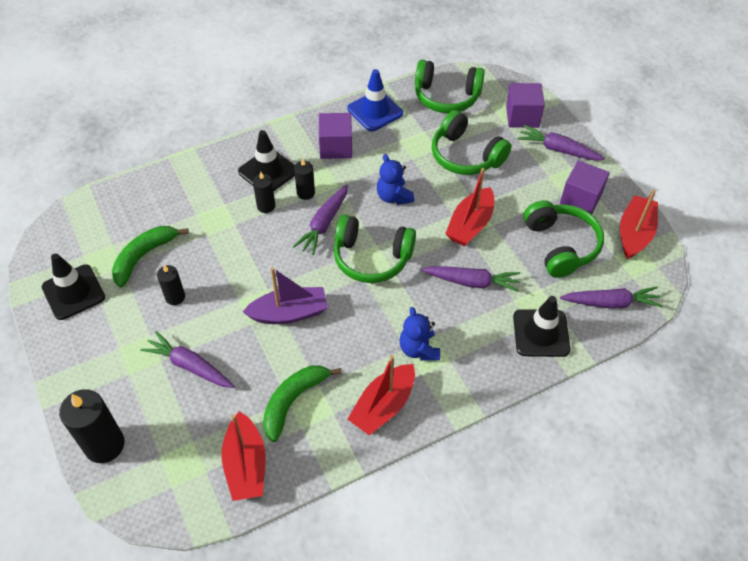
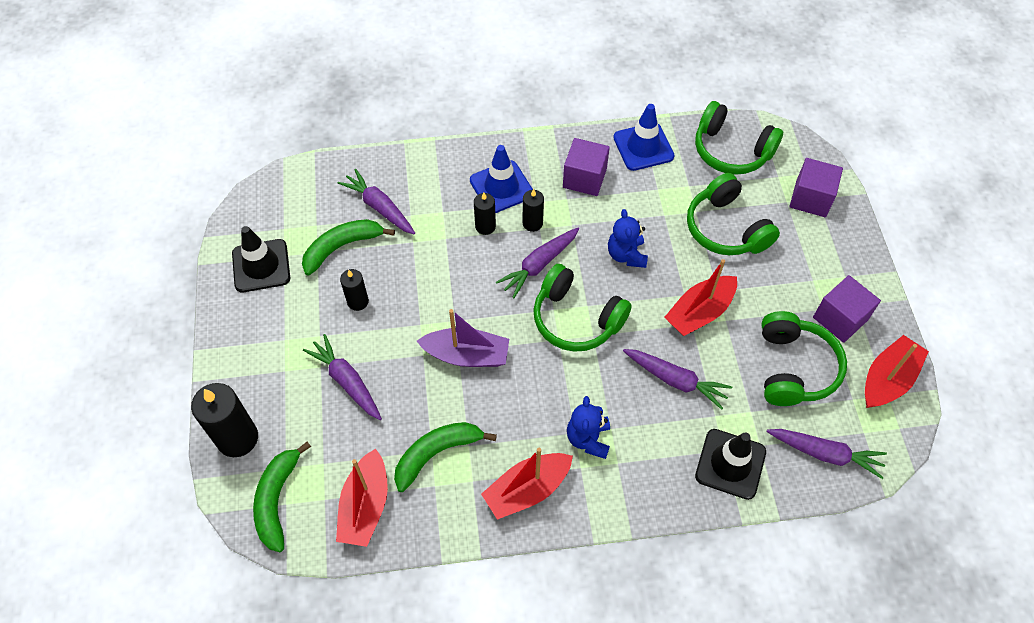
camera: 20 degrees right, 5 degrees up
(162, 486) = (277, 500): none -> green banana
(268, 171) = (501, 187): black traffic cone -> blue traffic cone
(558, 149) = (837, 250): purple carrot -> purple carrot (379, 207)

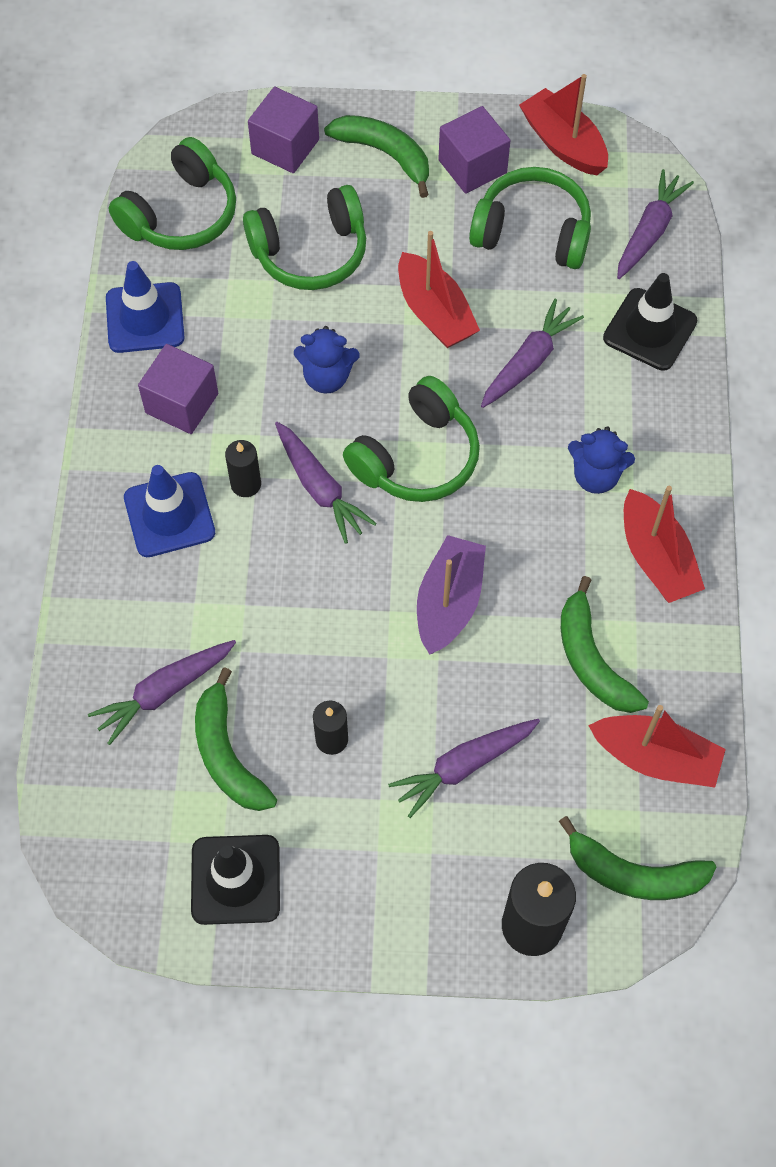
camera: 80 degrees left, 5 degrees up
(485, 226) = (236, 547): black candle -> none
(828, 260) = (385, 154): none -> green banana

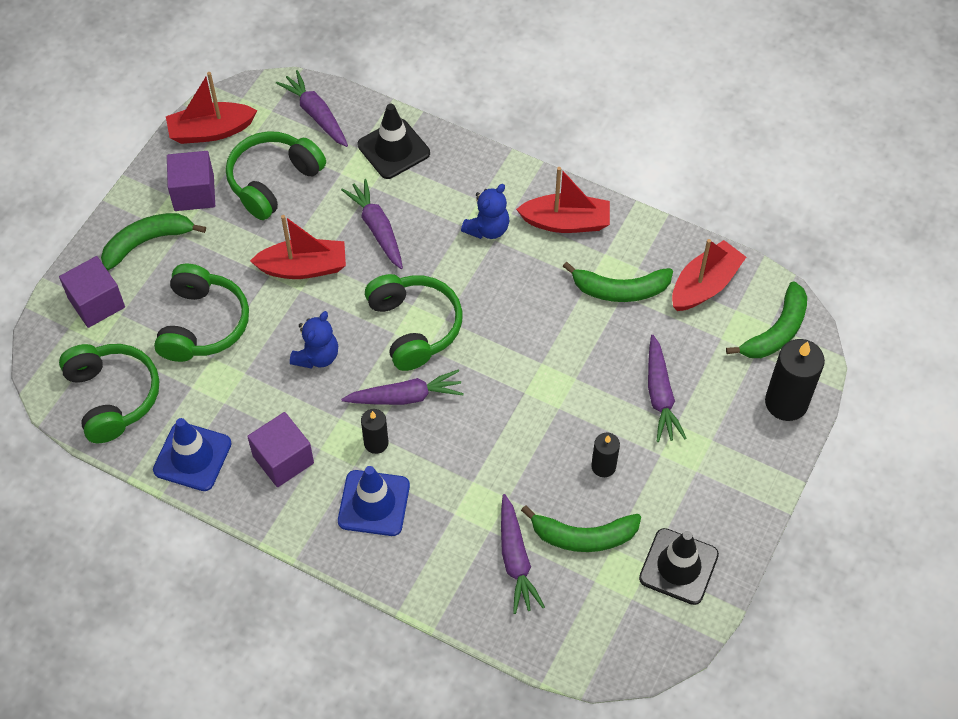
camera: 65 degrees left, 5 degrees down
(449, 602) = (536, 354): purple boat -> none

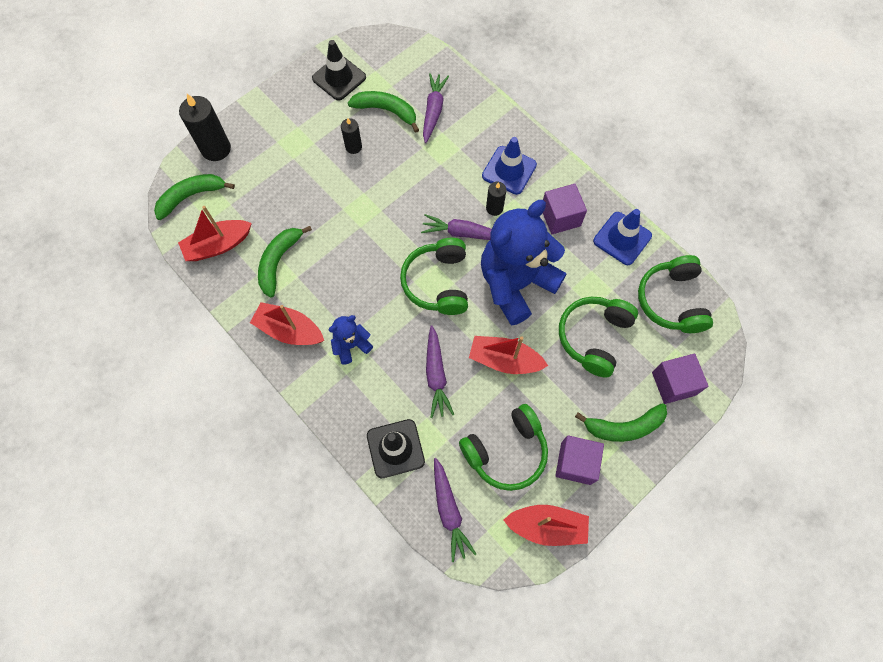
camera: 160 degrees left, 10 degrees up
(317, 356) = (516, 283): blue teddy bear -> blue teddy bear, size x2.23
(620, 290) = (279, 262): green banana -> green banana turned 90 degrees counterclockwise
(660, 395) = (293, 179): purple carrot -> none

